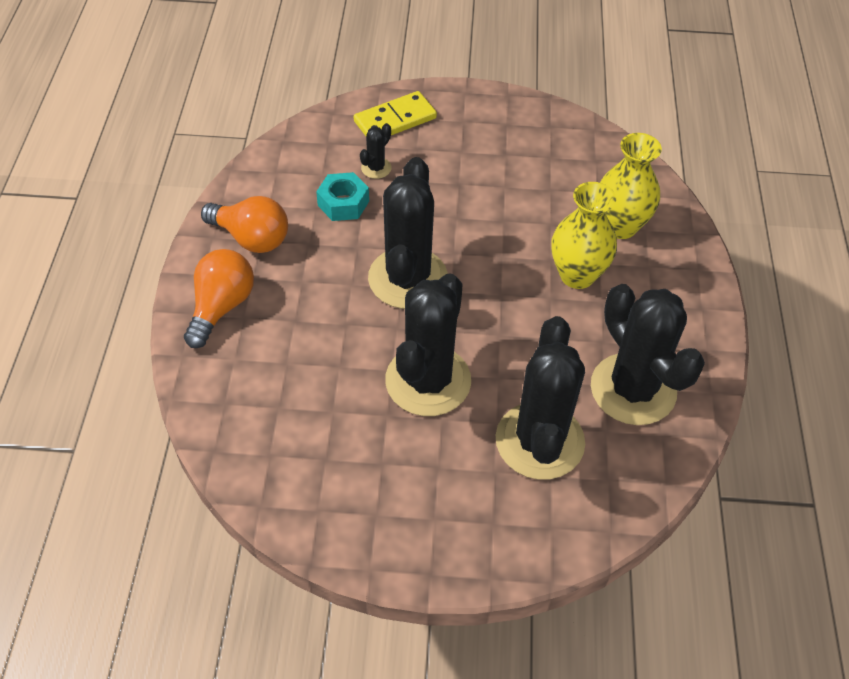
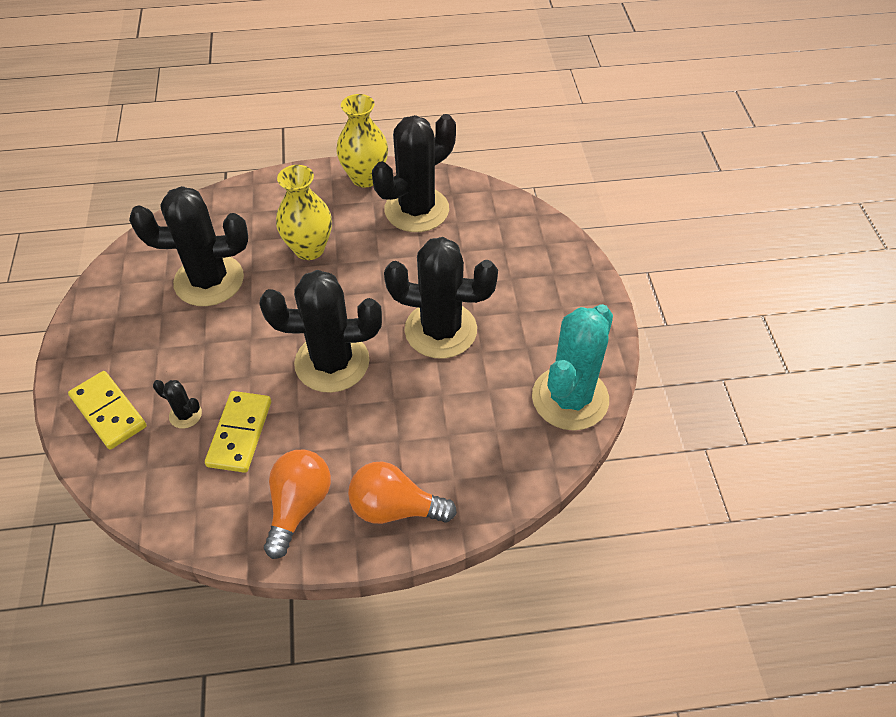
camera: 100 degrees left, 0 degrees up
(295, 490) = (570, 398): none -> turquoise cactus
(343, 203) = (239, 433): turquoise nut -> yellow domino
(539, 441) = (477, 256): black cactus -> black cactus (209, 280)
(620, 226) = (250, 227): yellow vase -> yellow vase (365, 178)

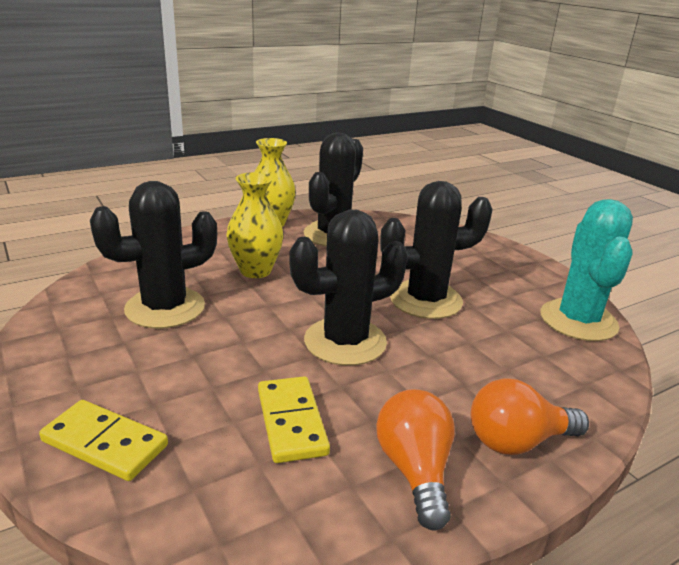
camera: 25 degrees left, 25 degrees down
(185, 415) = (212, 421): black cactus -> none

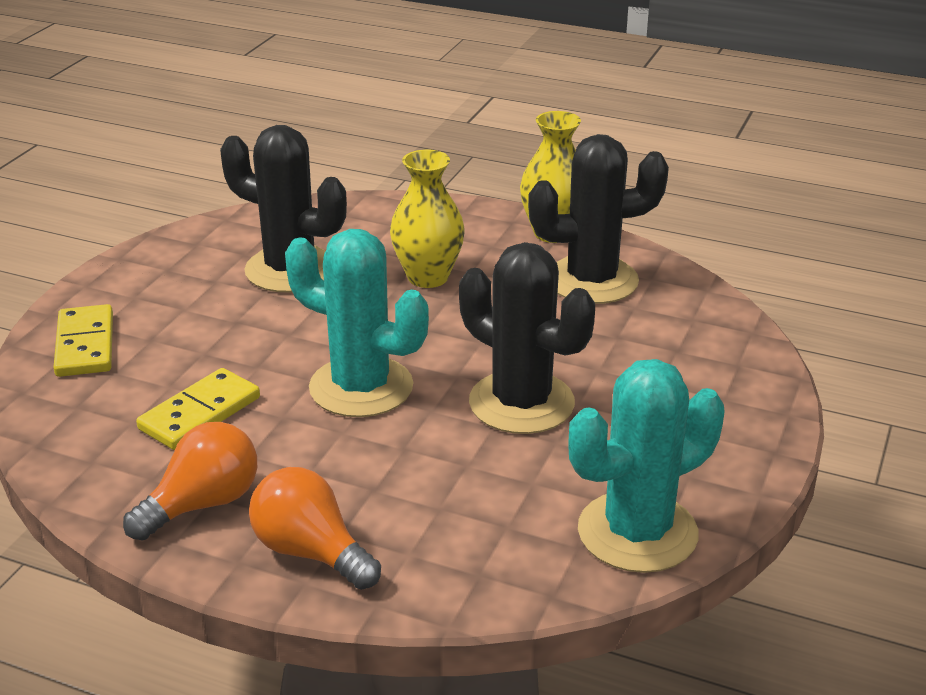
camera: 55 degrees right, 5 degrees up
(345, 342) = (361, 387): black cactus -> turquoise cactus

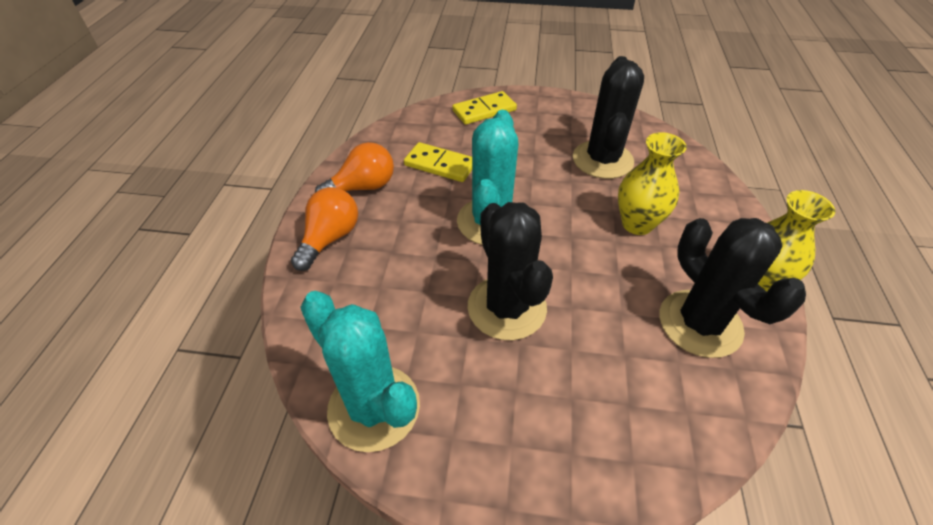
camera: 75 degrees right, 15 degrees up
(202, 504) = (363, 187): orange light bulb -> orange light bulb turned 60 degrees counterclockwise
(521, 403) = (507, 307): black cactus -> black cactus turned 45 degrees counterclockwise

